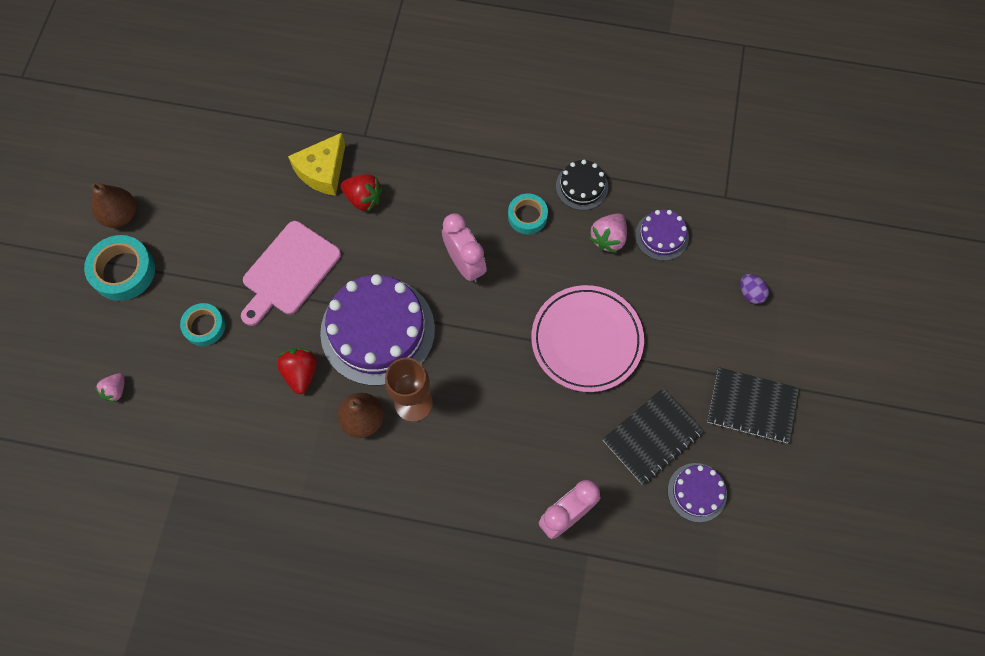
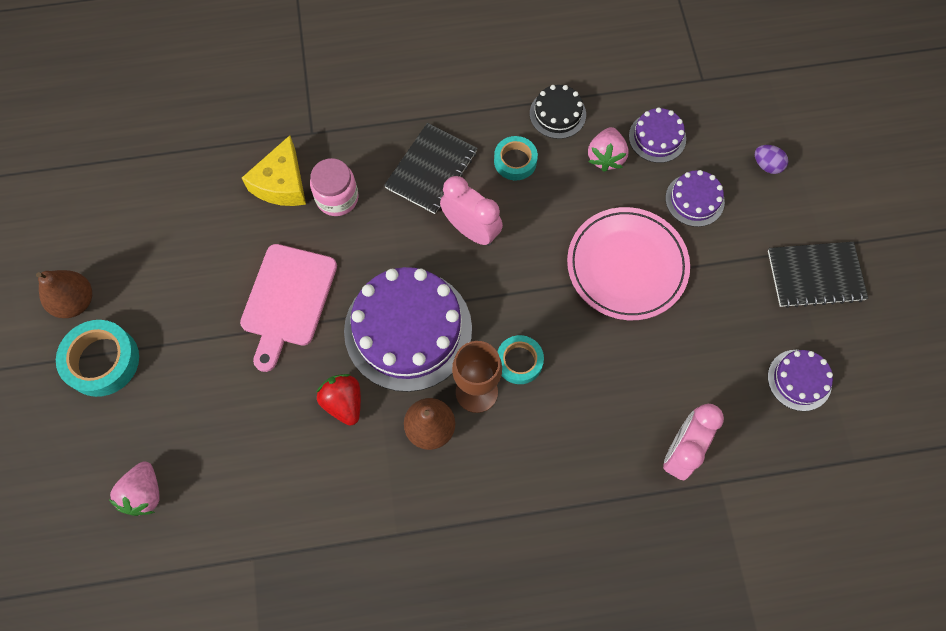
camera: 20 degrees left, 0 degrees up
(116, 390) = (144, 493): pink strawberry -> pink strawberry, size x1.51
(204, 326) = (217, 389): turquoise tape -> turquoise tape (519, 361)
(363, 199) = (337, 198): red strawberry -> pink jar
(652, 437) = (732, 340): black notebook -> black notebook (431, 170)
(671, 302) = (694, 200): none -> purple cake

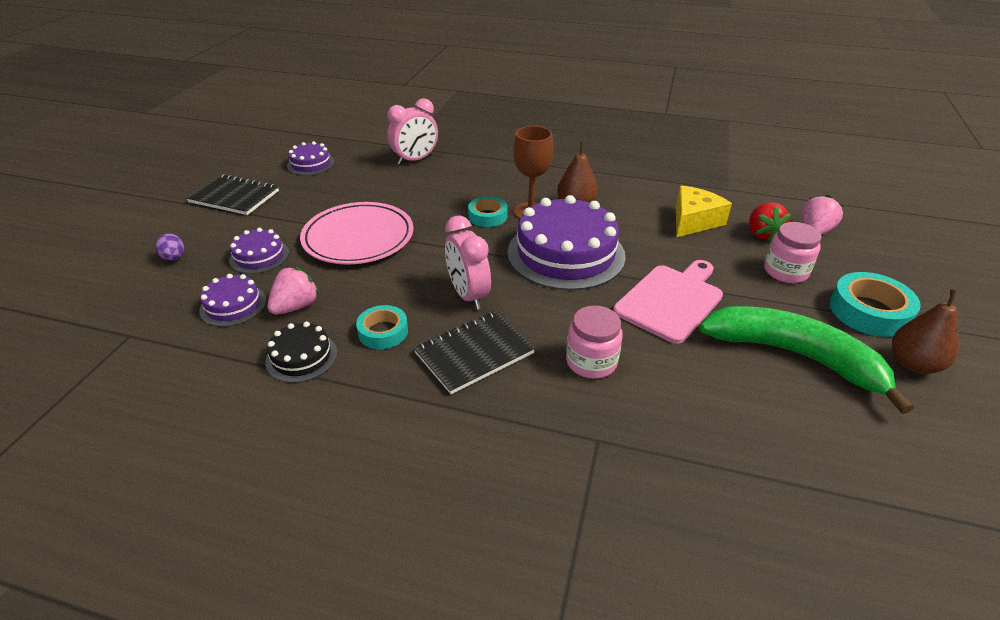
camera: 155 degrees left, 30 degrees down
(174, 272) = (795, 356): none -> green banana
(179, 395) = (785, 271): none -> pink jar
(282, 183) = (652, 396): yellow cheese -> yellow cheese (693, 221)
(343, 402) = (638, 232): red strawberry -> red strawberry (762, 234)

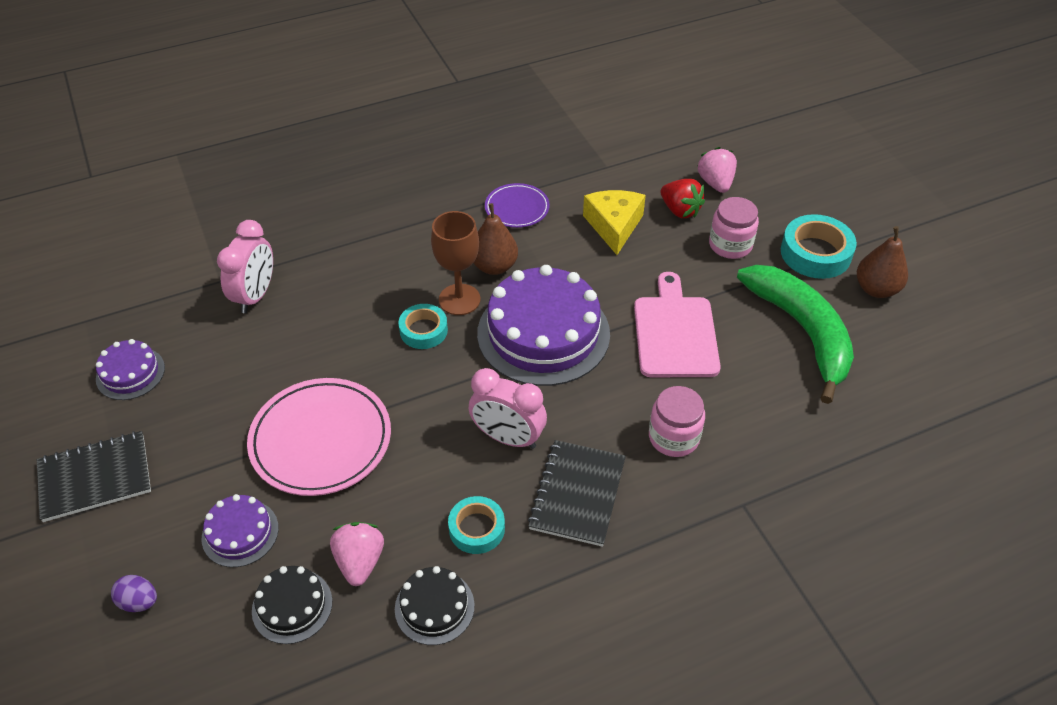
camera: 40 degrees left, 10 degrees up
(233, 305) = (292, 606): purple cake -> black cake
(630, 184) = (517, 208): none -> purple plate
(795, 356) = (802, 332): green banana -> green banana turned 75 degrees clockwise

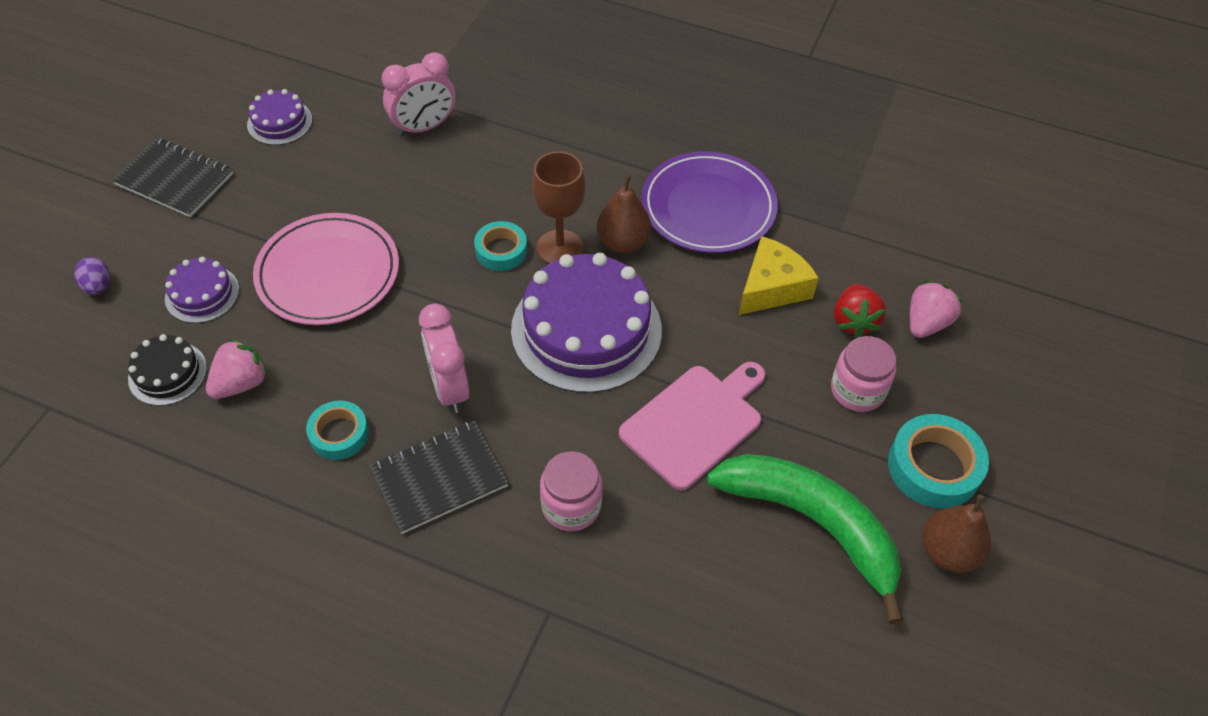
camera: 45 degrees right, 5 degrees up
(434, 607) = (242, 461): black cake -> none
(517, 208) = (708, 207): purple plate -> purple plate, size x1.79
(802, 332) = (813, 524): green banana -> green banana turned 75 degrees counterclockwise

